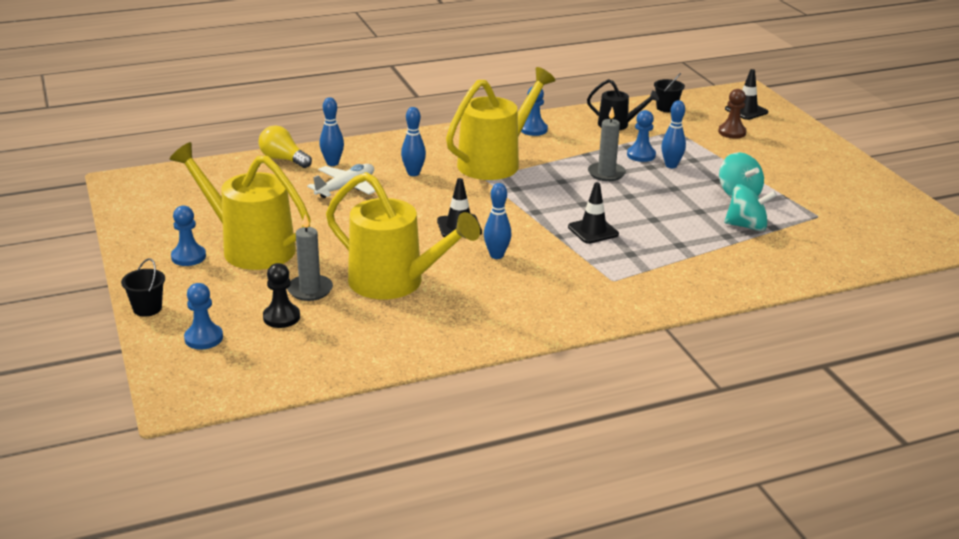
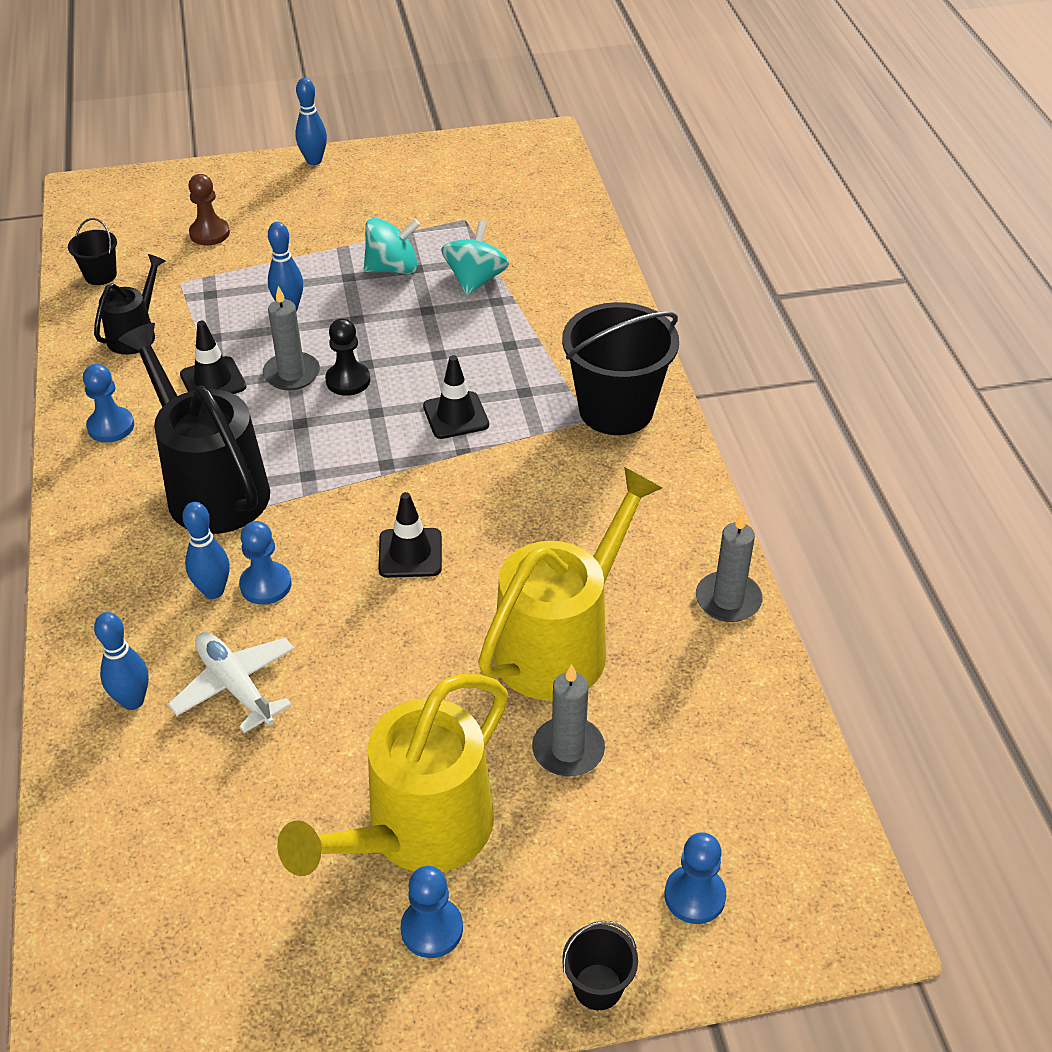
camera: 80 degrees left, 15 degrees up
(281, 317) = (643, 789): black pawn -> black pawn (348, 380)
(283, 159) = (87, 777): yellow light bulb -> none
(448, 345) = (728, 600): none -> grey candle
(495, 162) = (210, 486): yellow watering can -> black watering can
(496, 255) = (503, 522): blue bowling pin -> blue bowling pin (314, 161)
(629, 291) = (616, 410): none -> black bucket
(641, 155) = (246, 330): blue pawn -> blue pawn (265, 585)
(746, 111) = (147, 206): black traffic cone -> black traffic cone (213, 381)

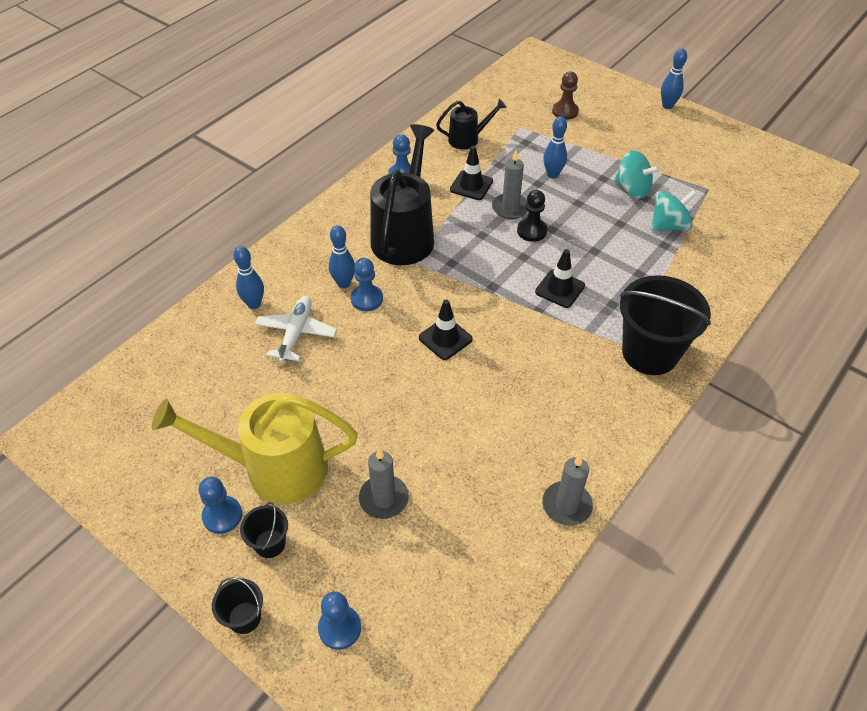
camera: 50 degrees right, 5 degrees up
(100, 275) = (489, 100): black bucket -> black bucket (270, 543)
(562, 642) = (453, 445): yellow watering can -> none

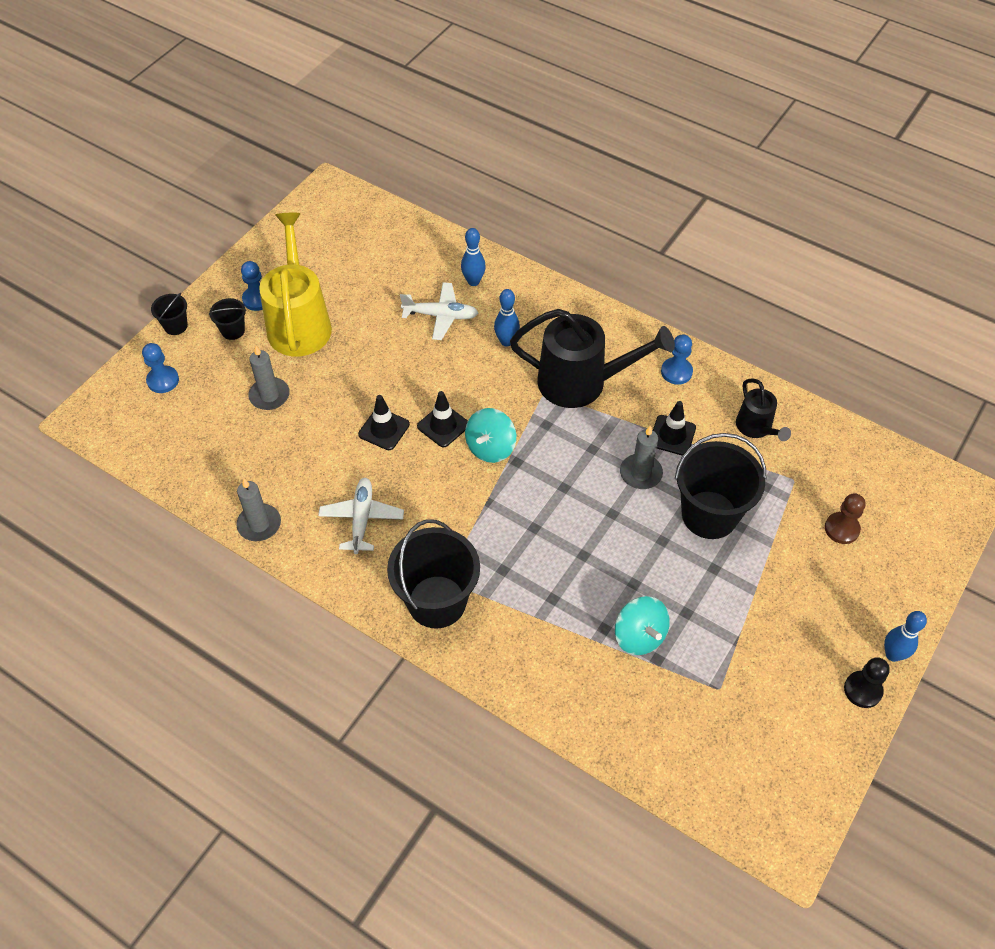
camera: 85 degrees right, 5 degrees up
(367, 299) = (488, 361): blue pawn -> none
(532, 231) = (606, 494): black pawn -> black pawn (862, 690)
(552, 174) = (709, 515): blue bowling pin -> black bucket
(558, 409) = (362, 519): none -> white plane
(560, 289) = (520, 521): black traffic cone -> black traffic cone (384, 429)
(632, 189) = (699, 600): turquoise spinning top -> turquoise spinning top (490, 447)

